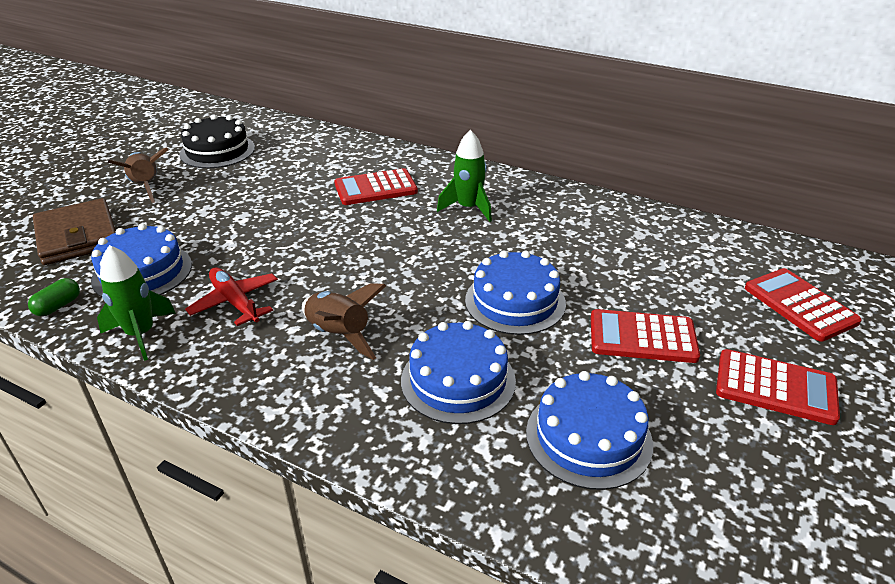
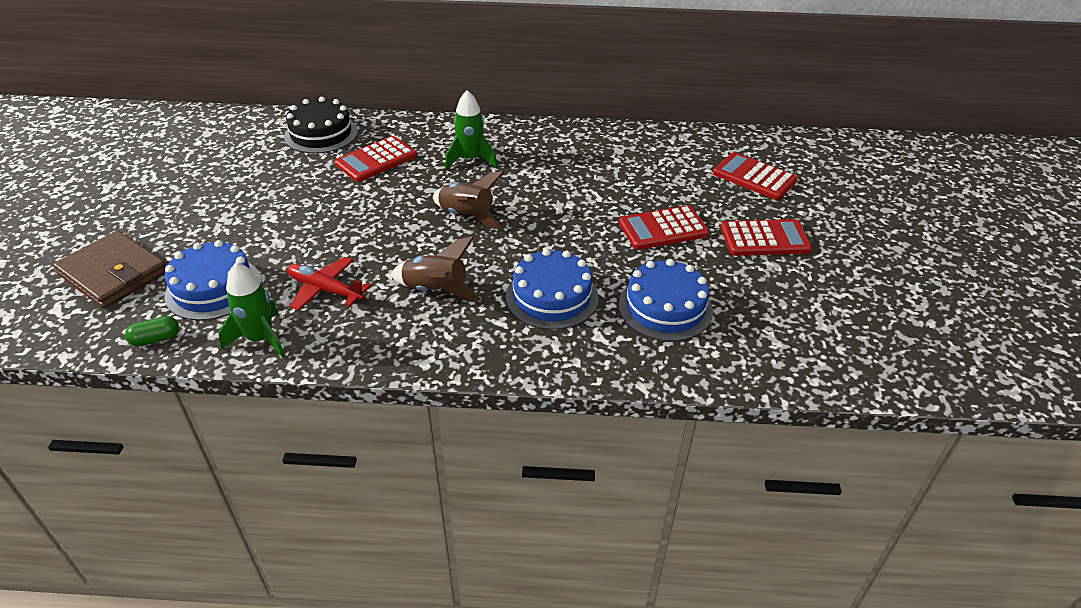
camera: 25 degrees left, 5 degrees up
(58, 306) = (156, 339): green capsule -> green capsule turned 60 degrees clockwise
(146, 187) = (143, 210): brown rocket -> brown rocket (467, 216)
(217, 151) = (189, 158): black cake -> black cake (321, 134)
(515, 301) = (557, 227): blue cake -> none

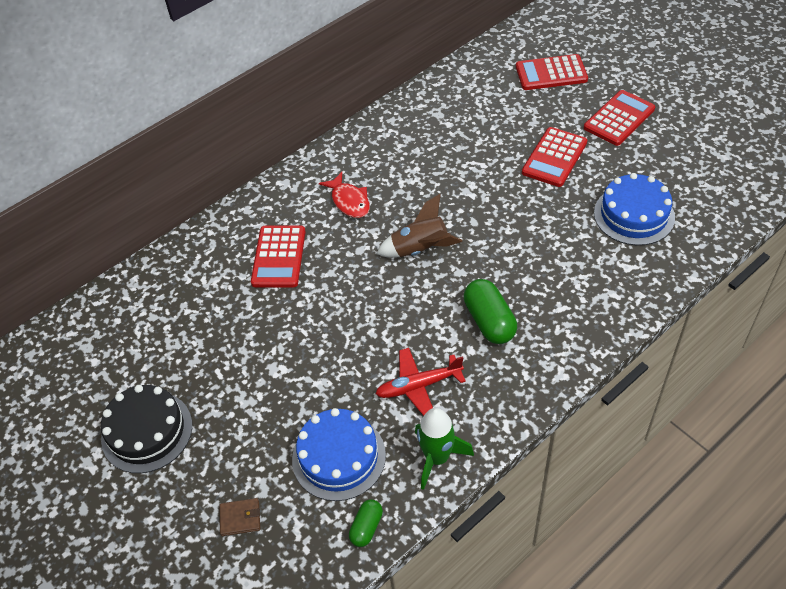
camera: 40 degrees left, 10 degrees up
(114, 273) = (240, 518): brown wallet -> brown wallet, size x0.43
(321, 134) = (192, 269): black cake -> black cake (147, 431)
(435, 290) = (489, 321): brown rocket -> green capsule
(470, 159) = (349, 201): green rocket -> red fish
(552, 297) = (564, 263): blue cake -> none

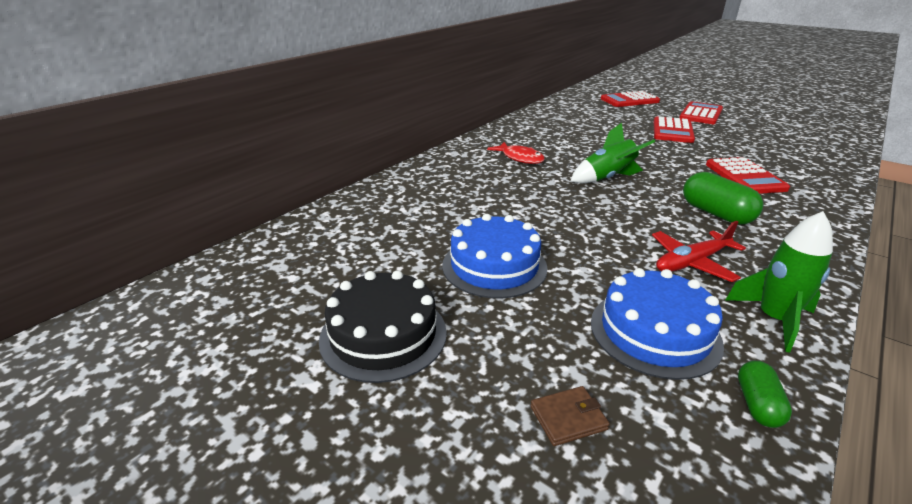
camera: 15 degrees left, 20 degrees down
(278, 257) = (474, 190): red calculator -> red calculator (744, 177)
(420, 249) = (607, 178): brown rocket -> green rocket
(634, 215) = (768, 151): blue cake -> blue cake (494, 266)

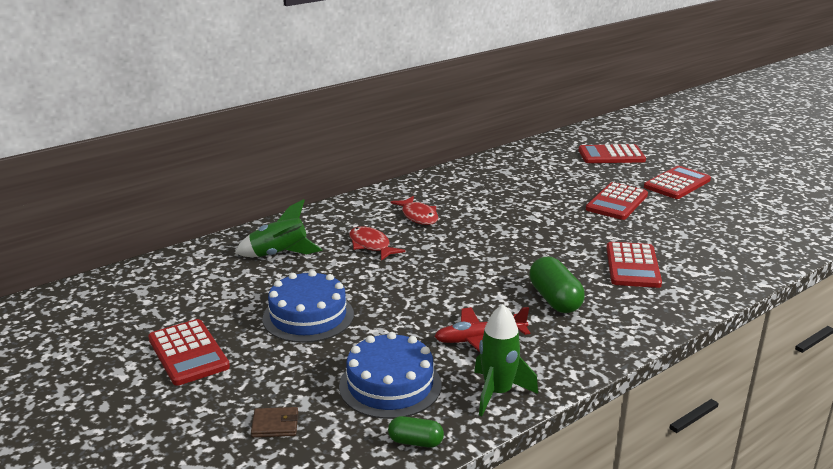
camera: 15 degrees right, 5 degrees down
(383, 335) = (188, 353): black cake -> red calculator
(499, 187) = (371, 245): none -> red fish
(607, 178) = (485, 249): green rocket -> green rocket (279, 254)
(757, 404) = (415, 442): green capsule -> green capsule turned 75 degrees clockwise

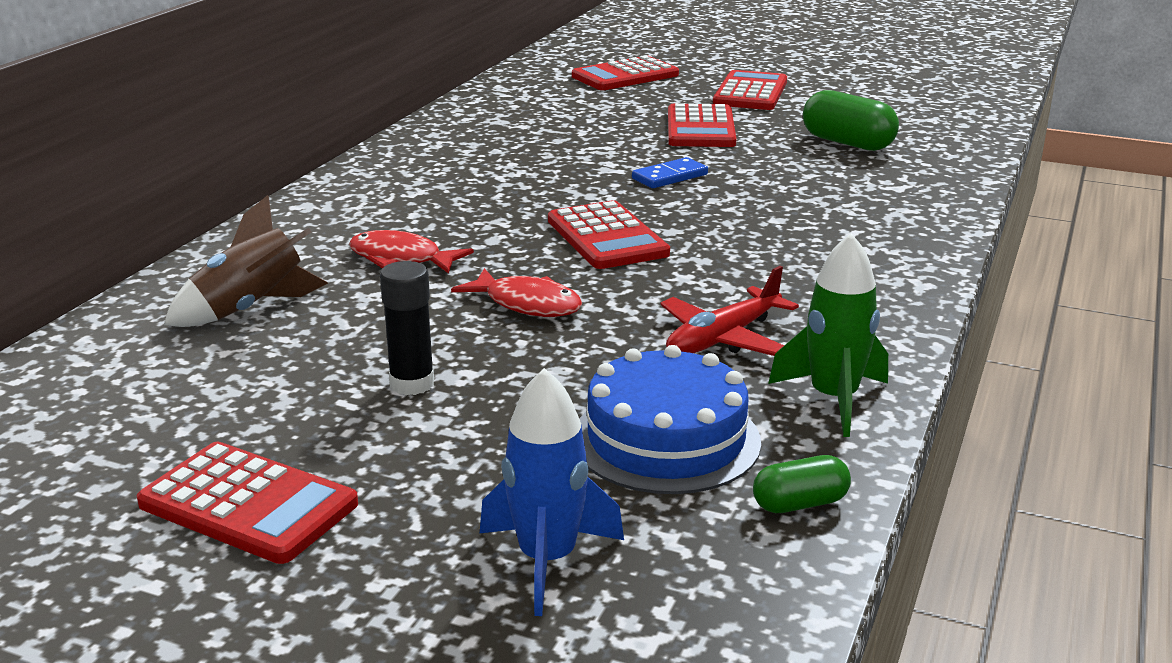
camera: 30 degrees left, 0 degrees up
(275, 425) = (547, 560): brown wallet -> blue rocket
(279, 254) = (250, 309): green rocket -> brown rocket
(308, 316) = (412, 384): blue cake -> black glue stick
(418, 216) = (432, 203): red fish -> red fish (527, 304)
(554, 299) = (764, 261): green capsule -> green capsule (847, 143)
(562, 231) = (669, 176): none -> blue domino
(632, 266) = (813, 197): red calculator -> red calculator (606, 237)

